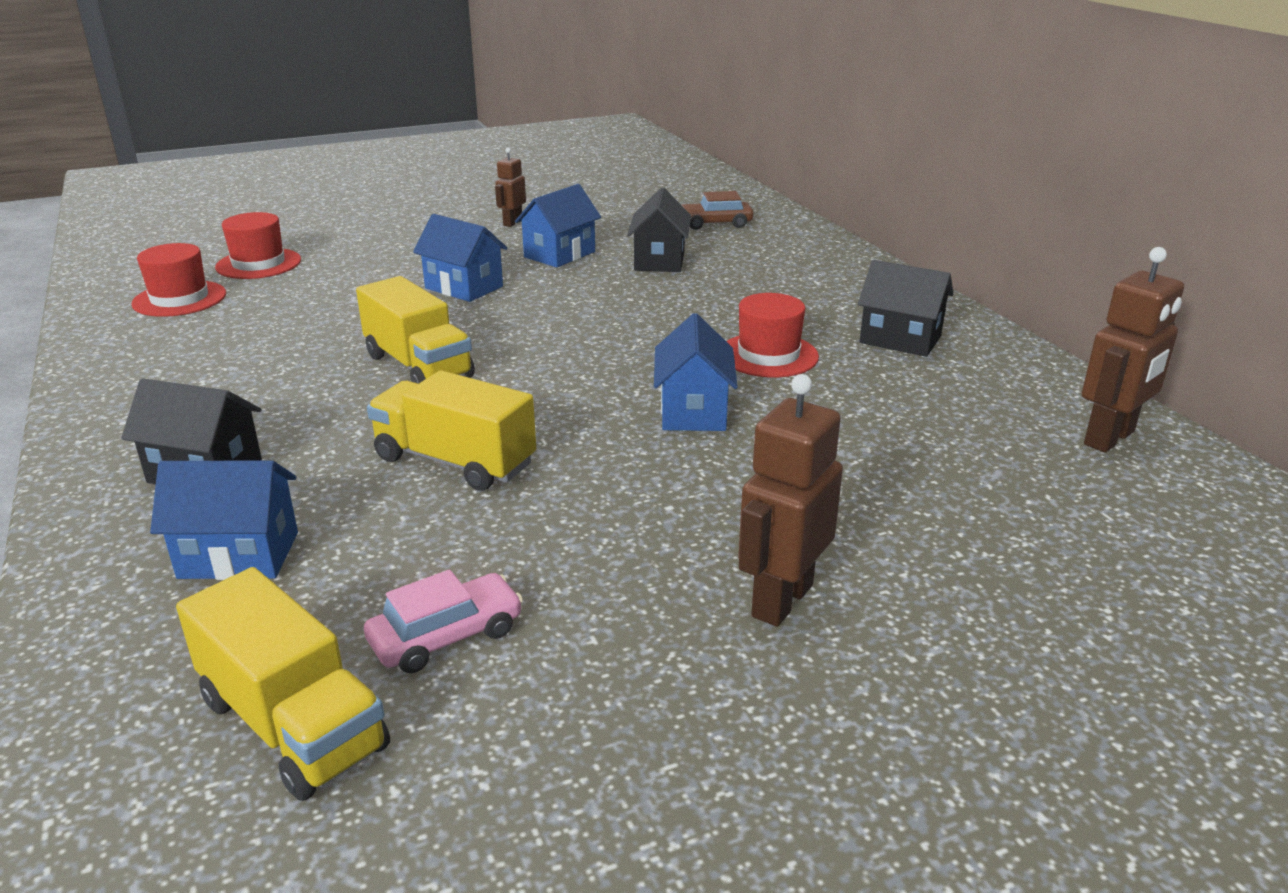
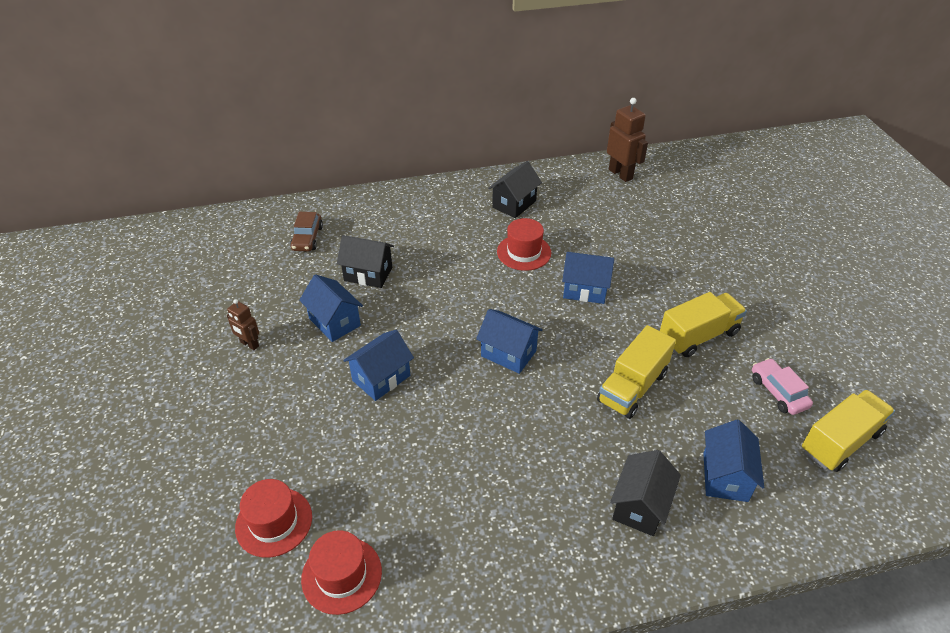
camera: 80 degrees left, 15 degrees up
(418, 366) = (511, 404): yellow truck -> yellow truck (698, 336)
(520, 358) = (508, 353): none -> blue house
(781, 600) = (742, 289): brown robot -> none

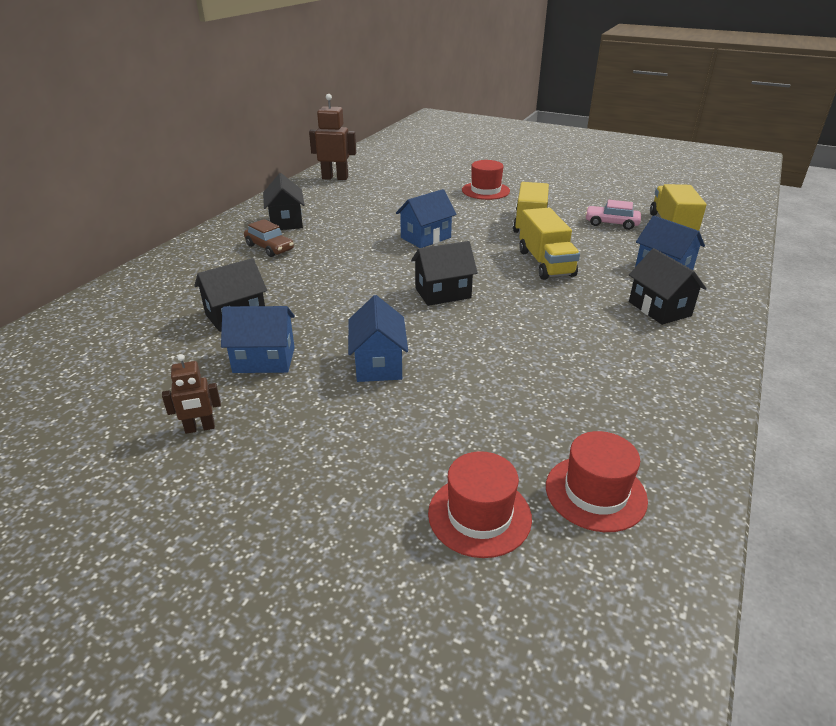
camera: 50 degrees left, 10 degrees down
(307, 238) = (119, 327): brown car -> brown car (269, 247)
(508, 353) = (443, 293): blue house -> black house
(524, 252) = (345, 241): red hat -> red hat (485, 191)

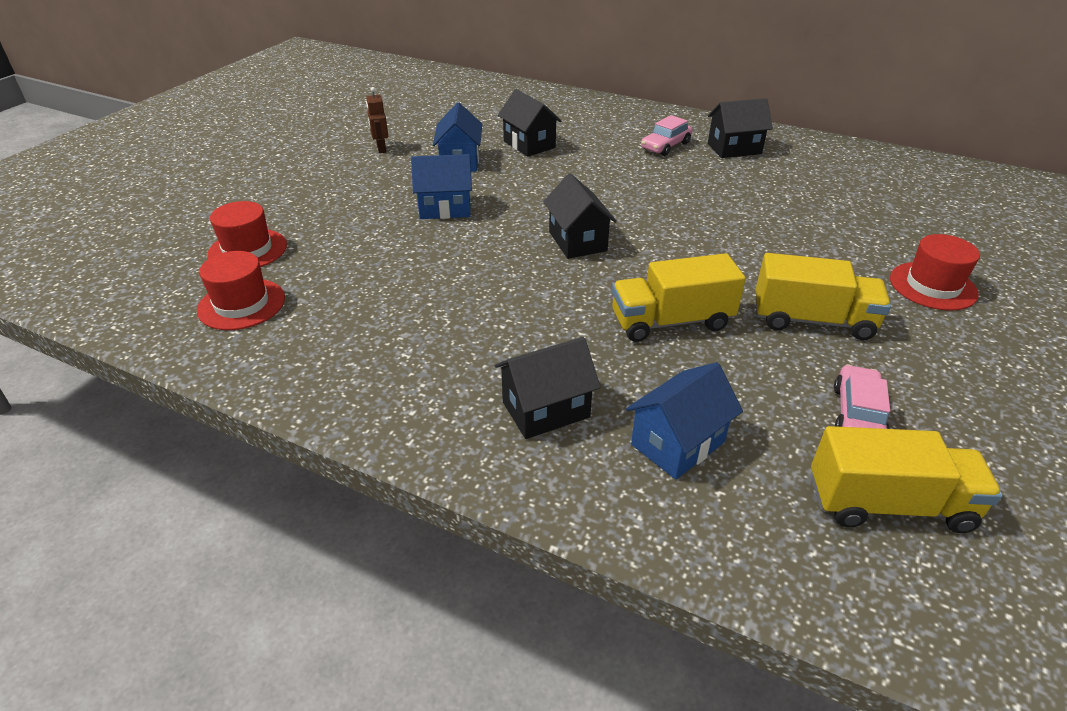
camera: 90 degrees right, 5 degrees up
(269, 247) = (665, 146): brown car -> pink car
(335, 178) = (894, 167): brown robot -> none
(426, 238) = (723, 232): blue house -> none

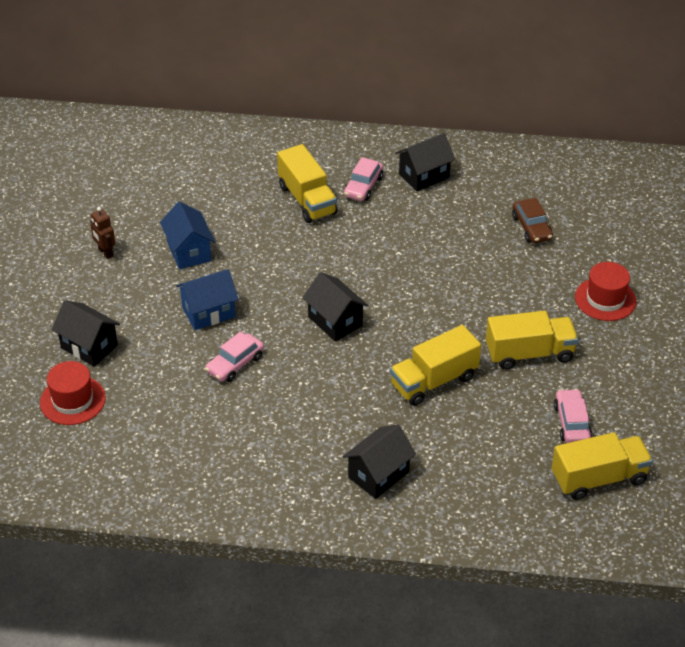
camera: 20 degrees left, 5 degrees up
(241, 304) = (110, 452): red hat -> none
(441, 255) = (235, 364): none -> pink car
(529, 144) = (240, 213): black house -> black house (89, 346)
(602, 146) = (307, 200): none -> yellow truck
(677, 443) = (469, 474): blue house -> none
(846, 206) = (531, 227): none -> brown car

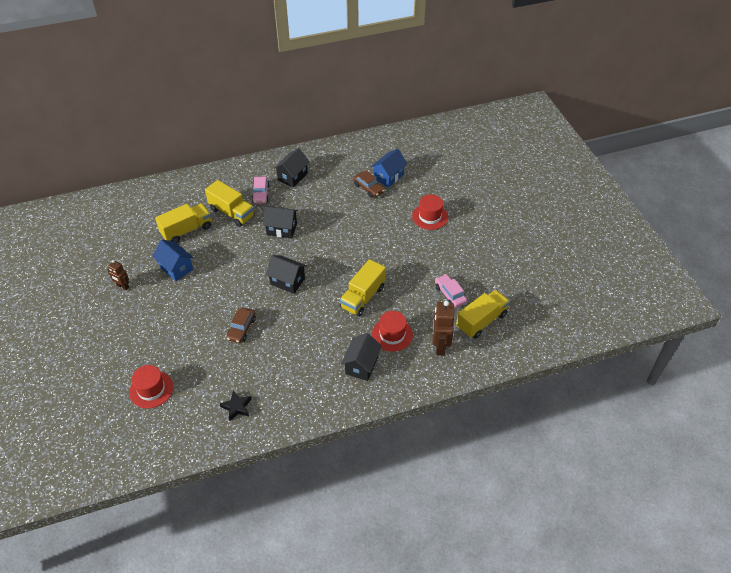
camera: 25 degrees left, 5 degrees up
(89, 346) = (144, 351): black house -> black house (281, 229)
(172, 465) = (237, 407): none -> black star
(208, 312) = (208, 302): blue house -> blue house (388, 177)
(235, 364) = (241, 329): pink car -> brown car
(448, 448) = (392, 334): none -> red hat
(512, 490) = (440, 346): none -> brown robot
(529, 353) = (406, 262): yellow truck -> yellow truck (186, 230)

